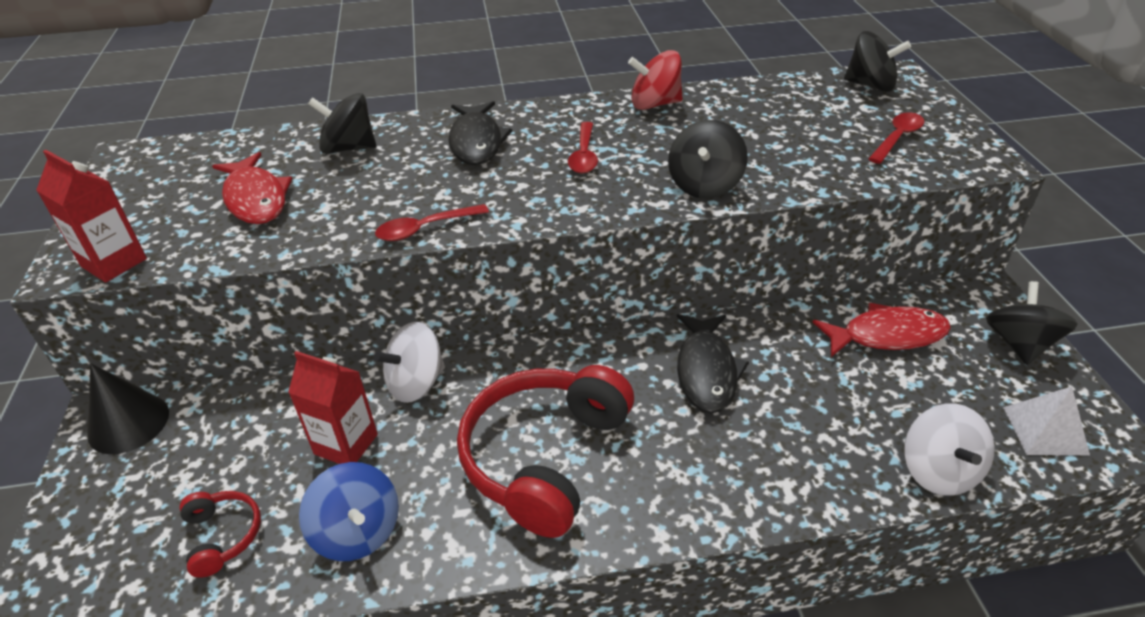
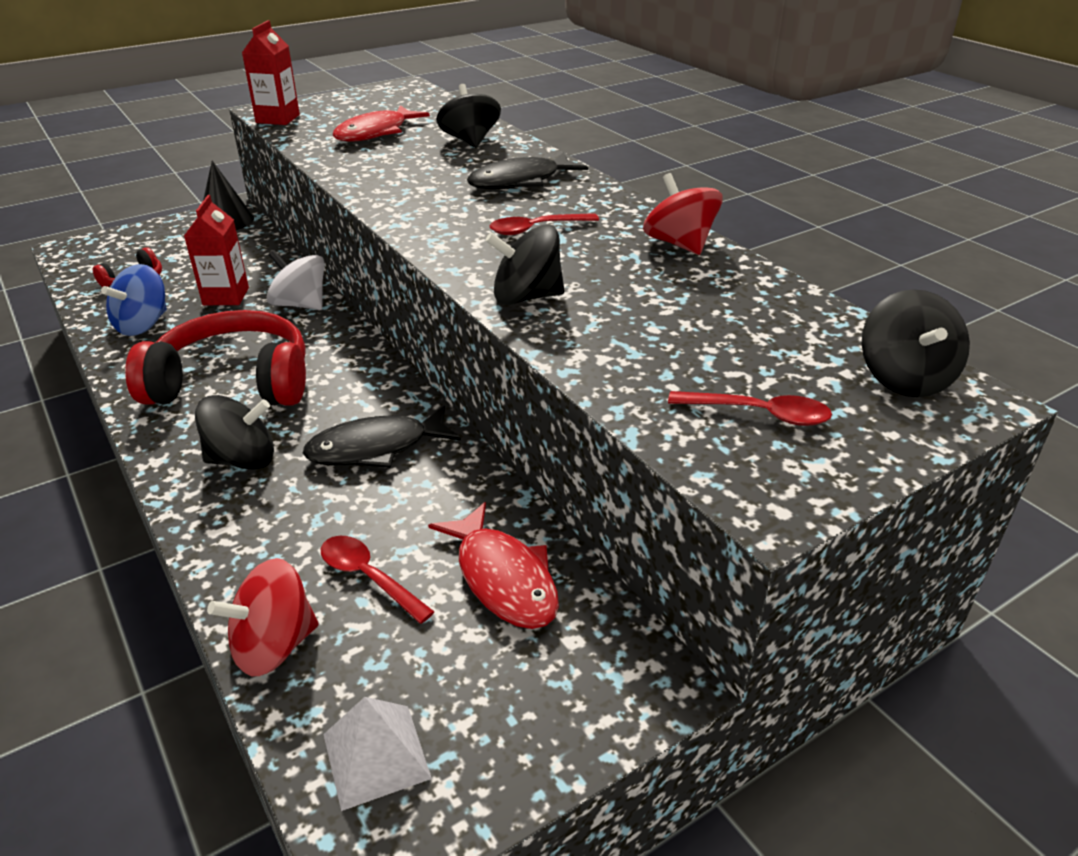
camera: 65 degrees right, 5 degrees down
(425, 229) = (368, 193): red spoon -> red spoon (368, 577)
(938, 471) = (274, 645): white spinning top -> red spinning top
(1019, 344) = (555, 722): black spinning top -> black spinning top (242, 460)

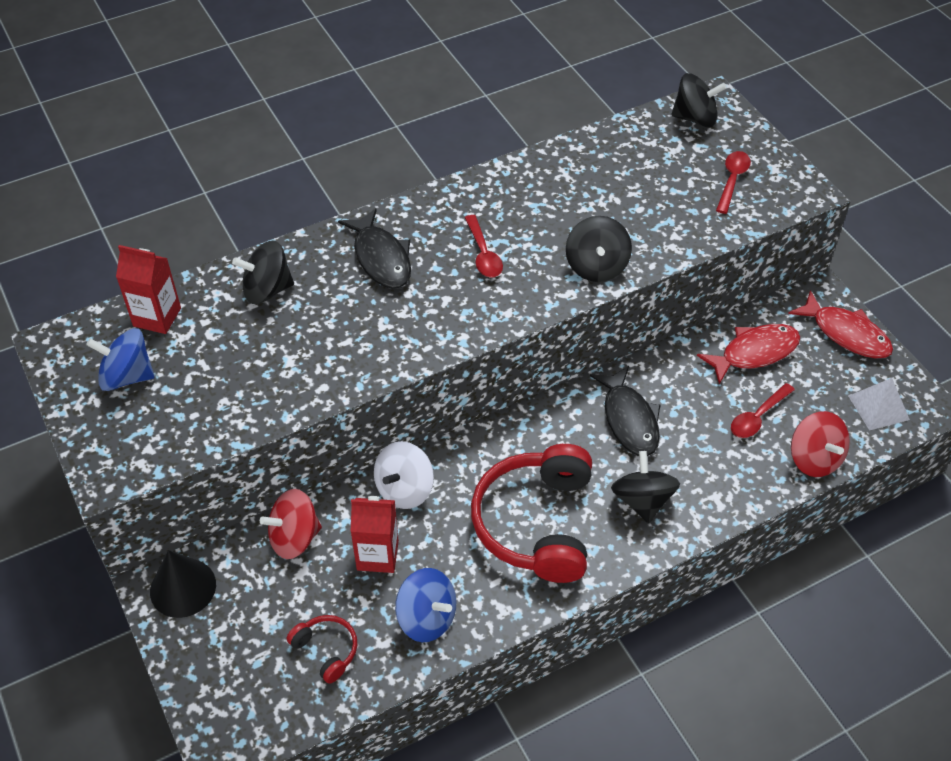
camera: 85 degrees left, 15 degrees up
(278, 119) = (144, 460): red carton -> red carton (157, 317)
(369, 107) = (127, 376): none -> blue spinning top
(376, 133) = (220, 366): red fish -> red fish (846, 333)
(679, 244) = (518, 178): red spinning top -> red spinning top (294, 538)

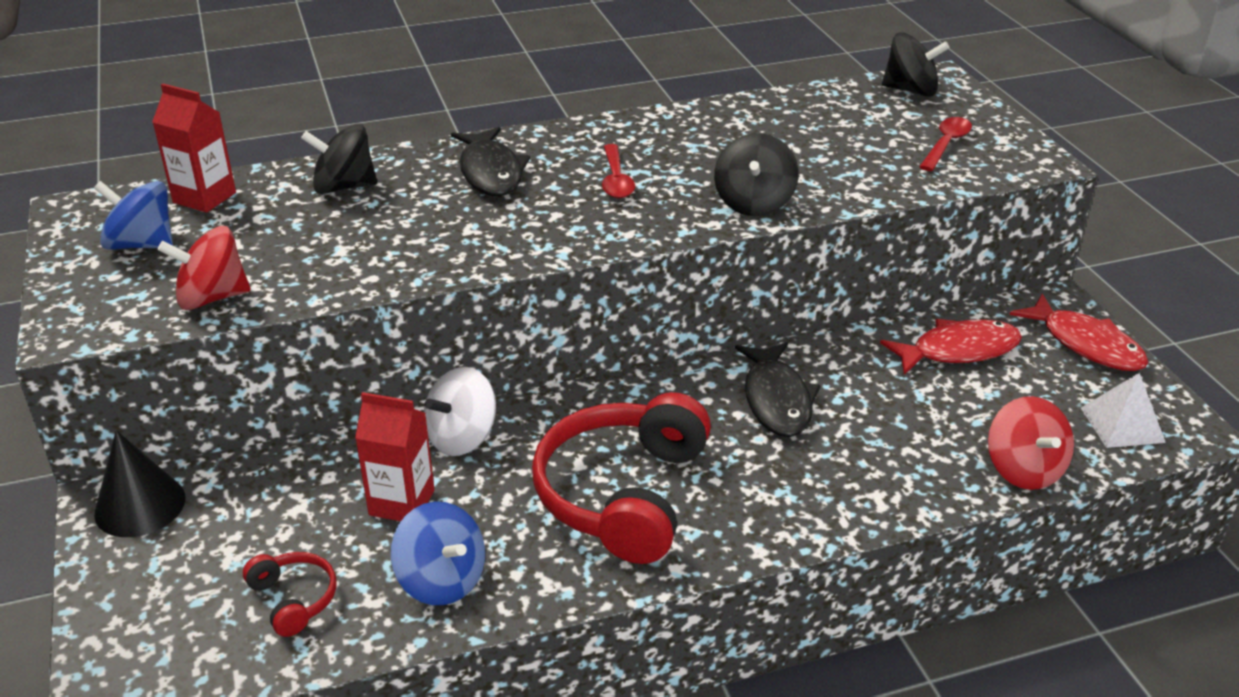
camera: 10 degrees right, 15 degrees down
(294, 538) = (303, 471): red spinning top -> red spinning top (212, 298)
(642, 500) = (774, 487): black spinning top -> none
(757, 417) = (951, 416): red spoon -> none

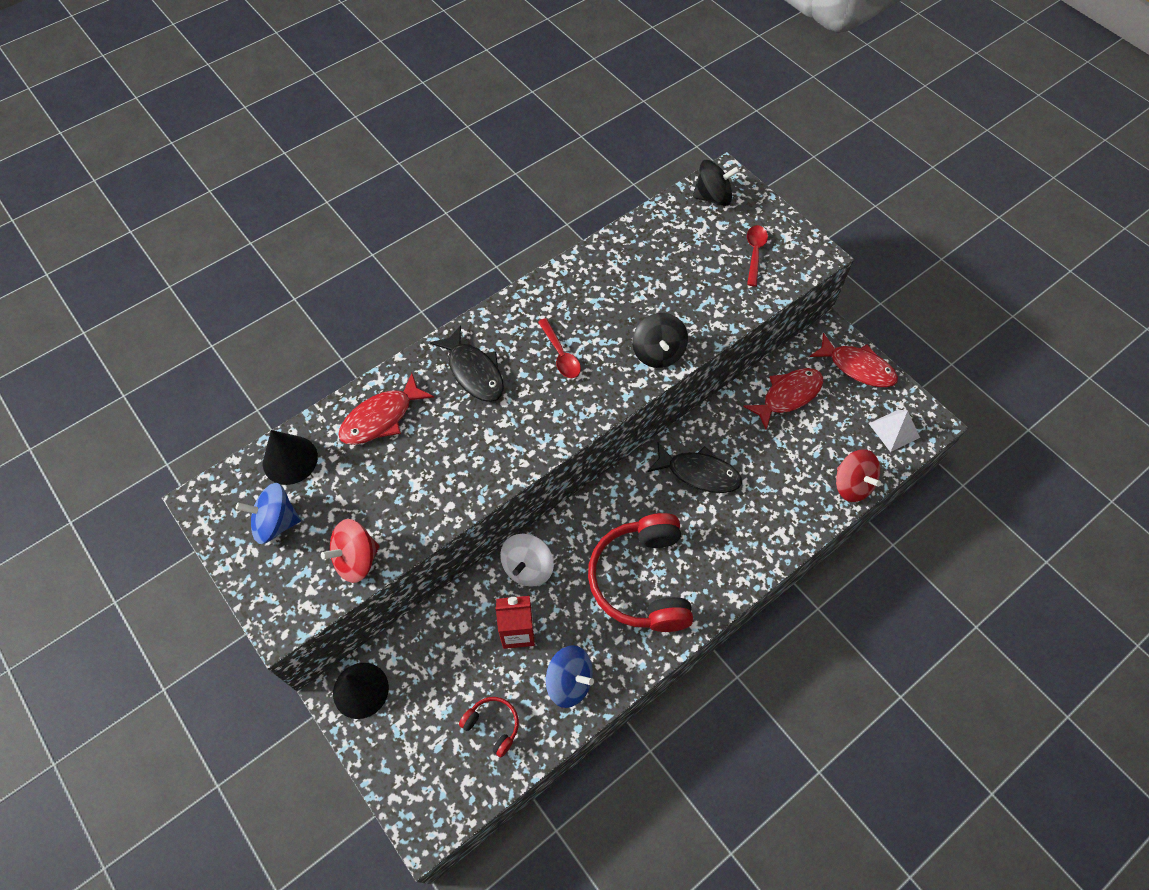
camera: 20 degrees left, 25 degrees up
(204, 198) = (290, 460): red carton -> black cone
(344, 187) = (381, 418): black spinning top -> red fish
(776, 400) = (699, 473): black fish -> black fish turned 45 degrees counterclockwise

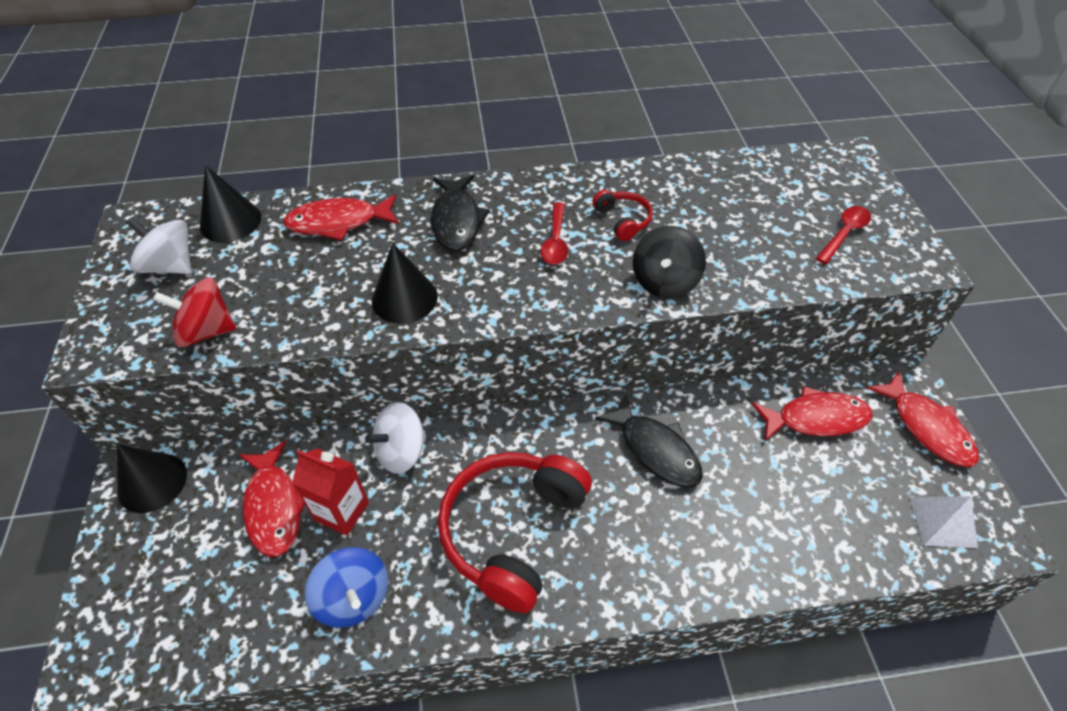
camera: 30 degrees right, 10 degrees down
(276, 522) = (170, 266): blue spinning top -> white spinning top
(467, 655) = (274, 506): none -> red fish
(484, 457) = (404, 298): none -> black cone
(493, 726) = (240, 597): red headphones -> red headphones (623, 220)
(713, 197) = (825, 168): black spinning top -> none
(852, 484) = (847, 558): red spinning top -> none

